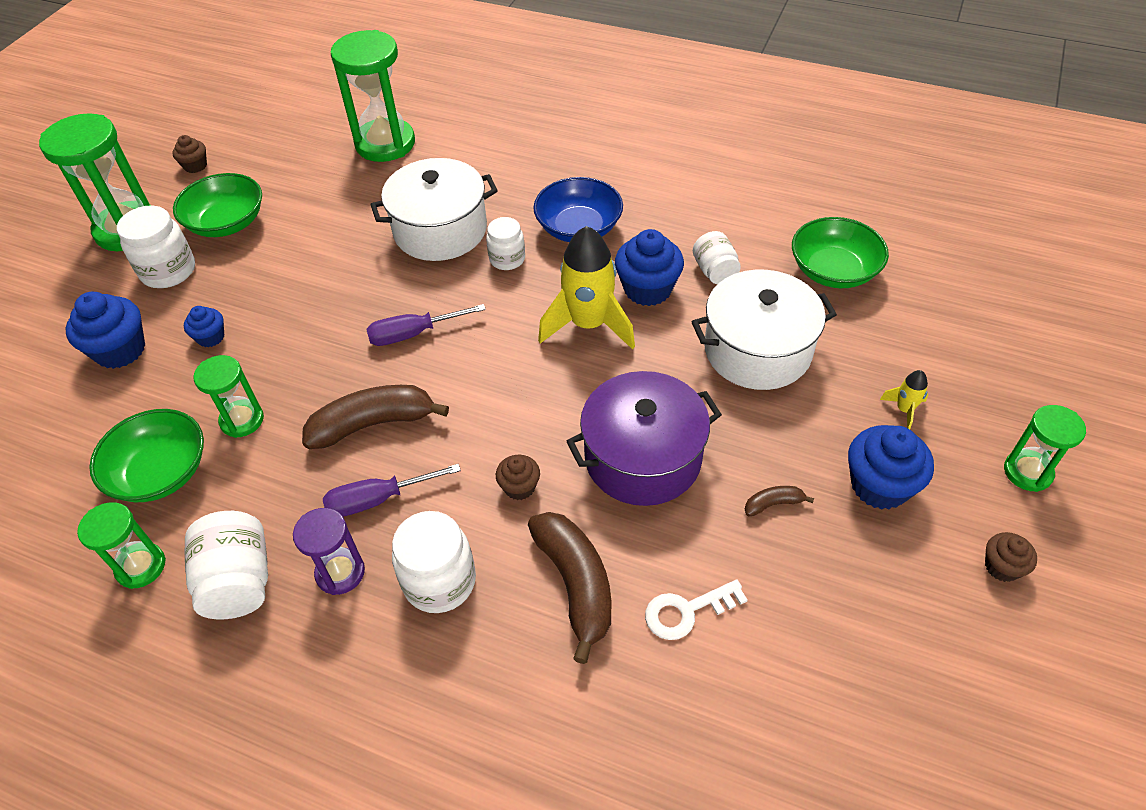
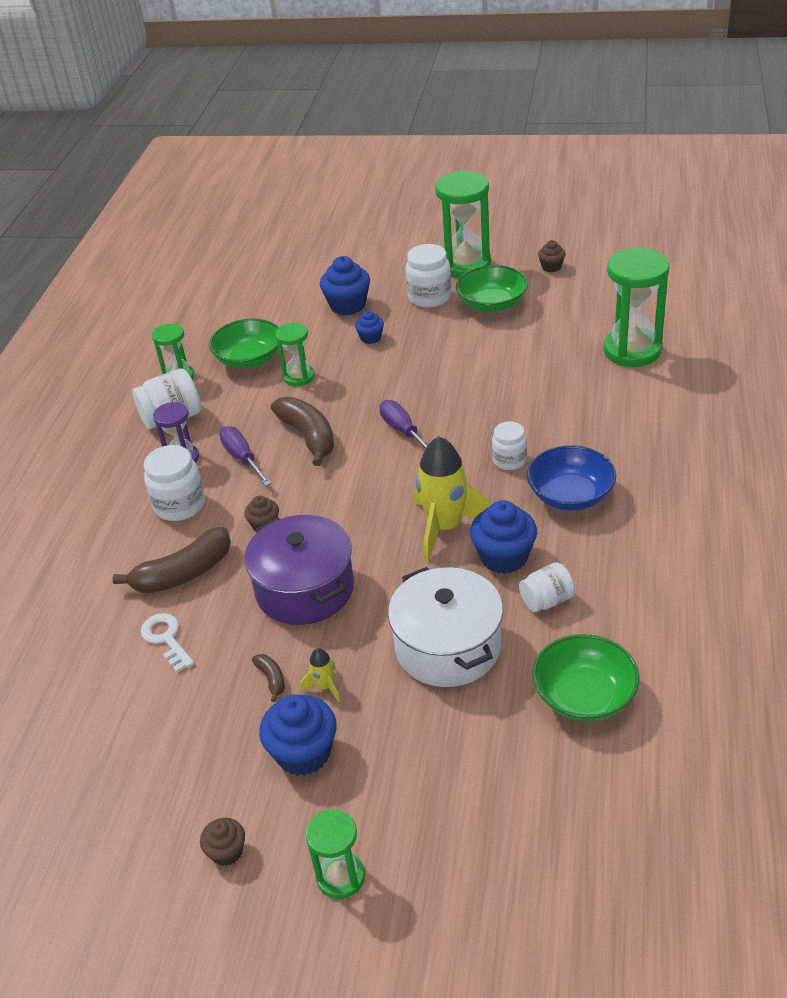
camera: 80 degrees right, 10 degrees down
(440, 230) = (530, 413): white pot -> none
(904, 410) = (400, 768): yellow rocket -> yellow rocket (325, 686)

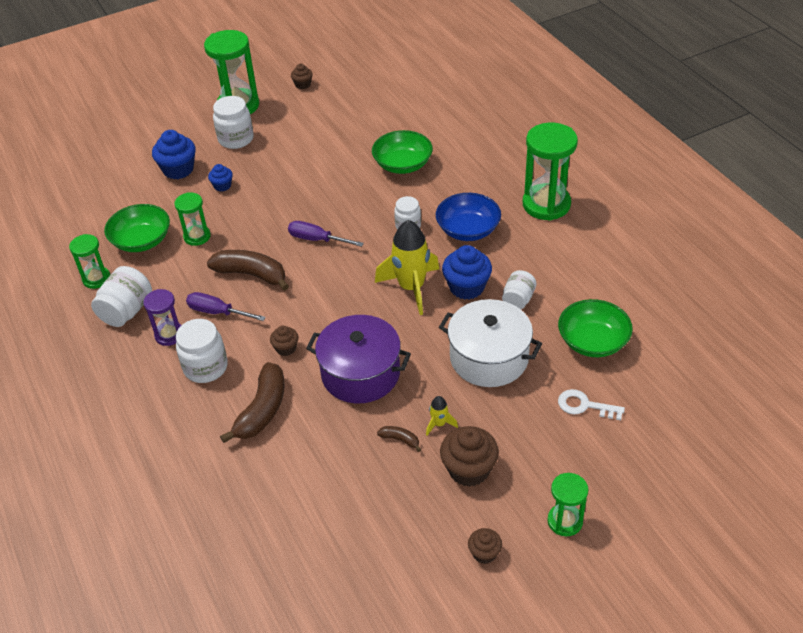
camera: 40 degrees left, 5 degrees up
(166, 639) = (299, 457): white key -> white key (585, 405)
(303, 753) = (469, 469): blue cupcake -> brown cupcake
(492, 304) = (287, 126): green bowl -> green bowl (402, 164)
(632, 350) = (414, 121): green hourglass -> green hourglass (546, 204)

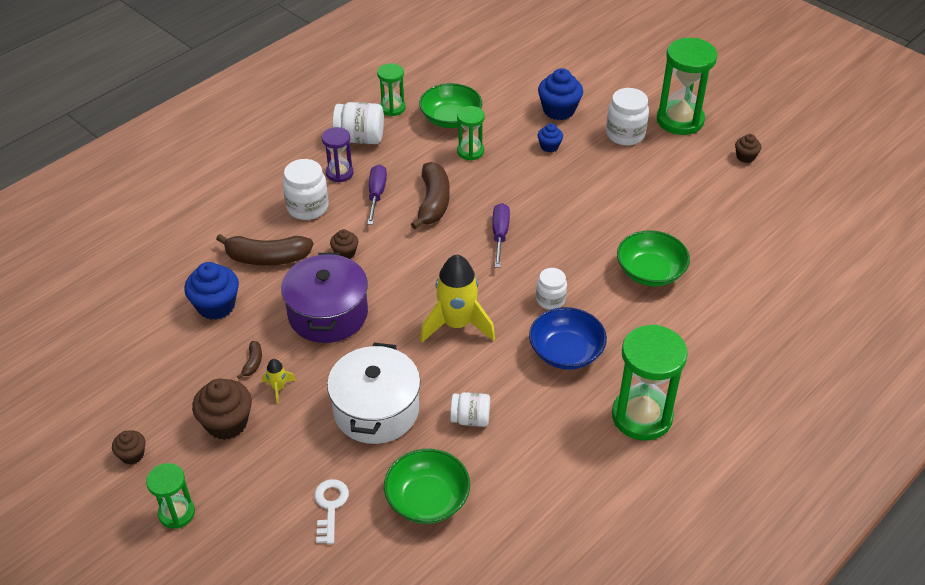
camera: 70 degrees right, 0 degrees up
(466, 287) = (474, 370): blue cupcake -> blue cupcake (216, 306)

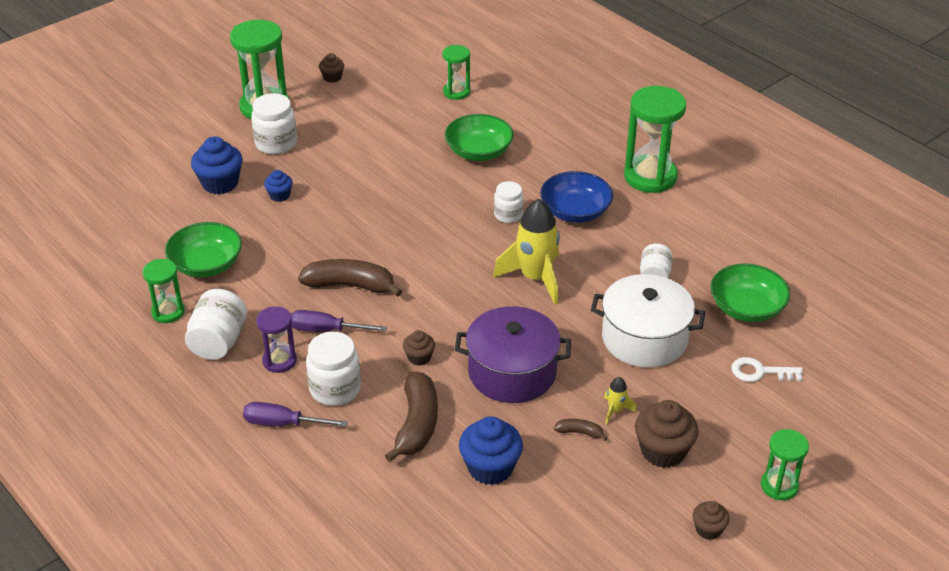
camera: 85 degrees left, 5 degrees down
(470, 151) = (271, 253): green hourglass -> green hourglass (456, 92)
(500, 234) = (411, 240): purple screwdriver -> purple screwdriver (282, 423)

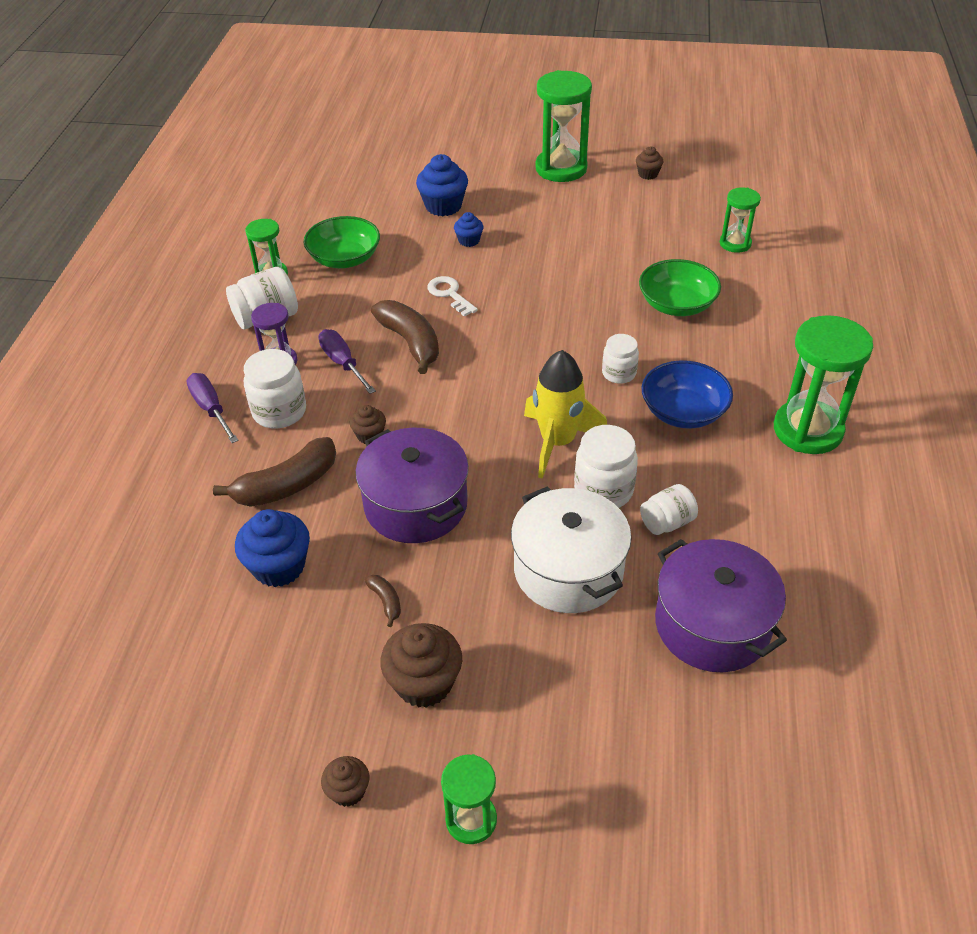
camera: 50 degrees right, 5 degrees up
(276, 143) = (526, 200): white jar -> white jar (603, 490)
(615, 411) = (442, 610): yellow rocket -> none
(746, 308) = (712, 624): green bowl -> purple pot
(760, 372) = (628, 696): white key -> white key (449, 294)

